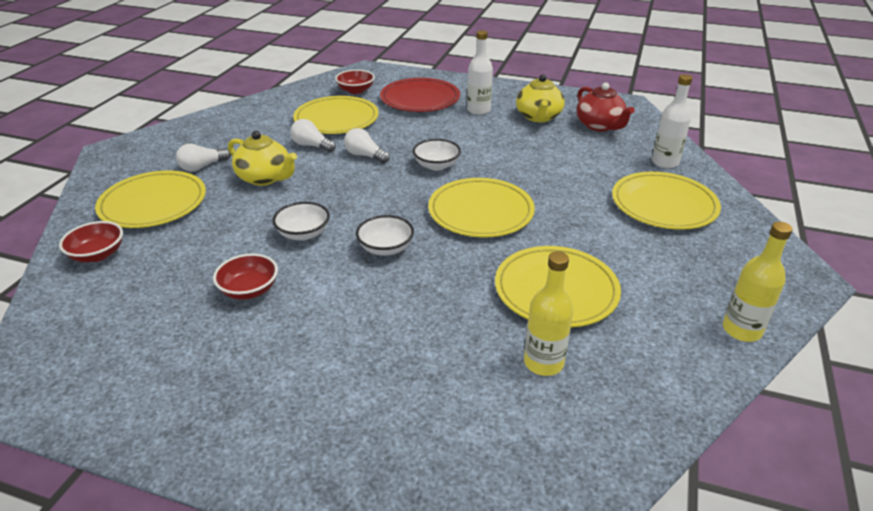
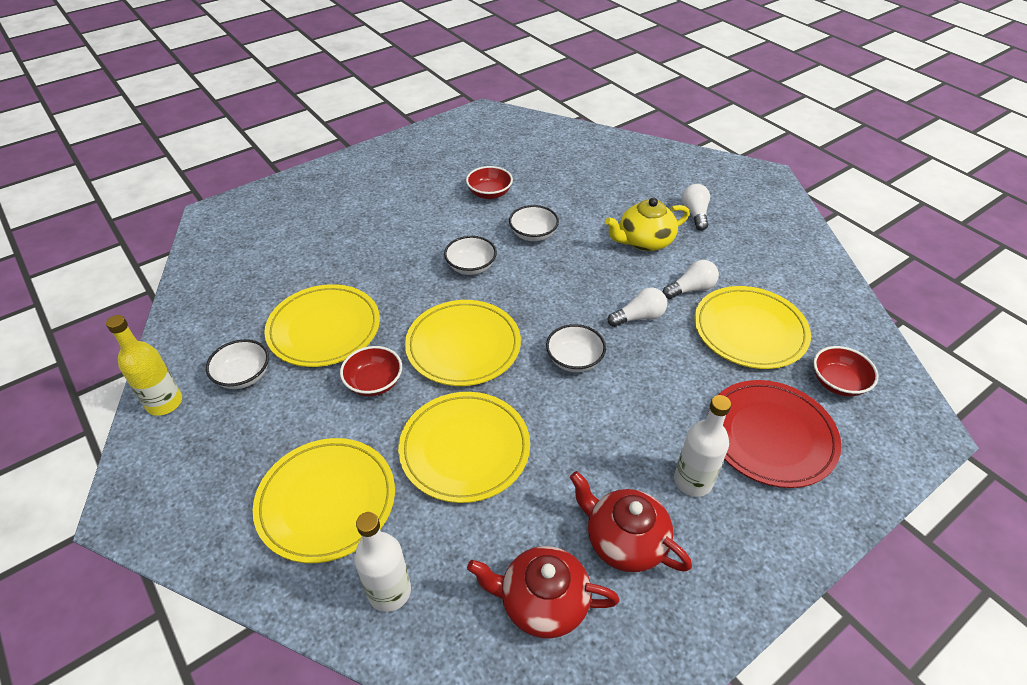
camera: 125 degrees right, 10 degrees up
(98, 255) = (593, 148): red bowl -> red bowl (374, 383)
(153, 203) = (647, 179): yellow plate -> yellow plate (465, 449)
(538, 117) = (624, 540): yellow teapot -> red teapot
(543, 363) = (280, 281): yellow bottle -> none
(657, 303) = (243, 376): none -> white bowl

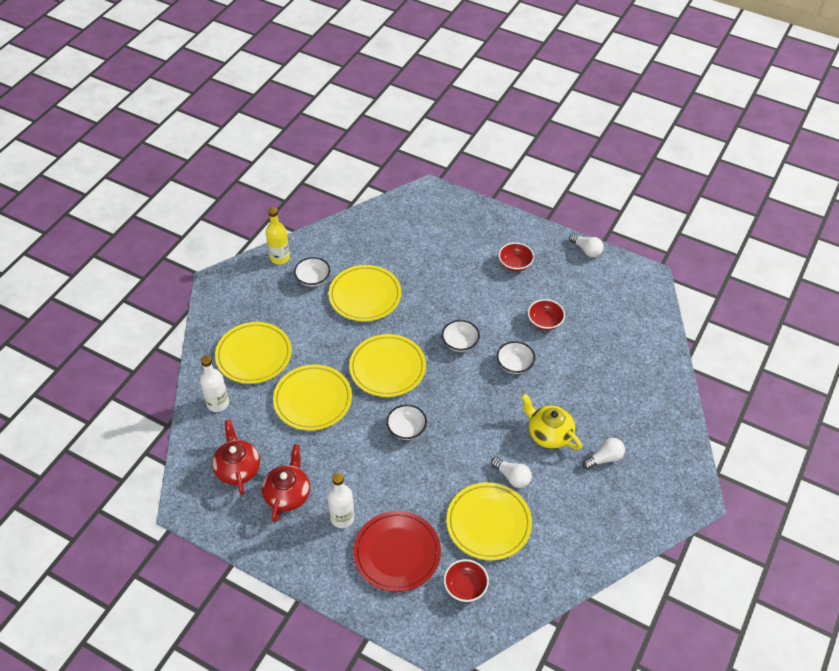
camera: 65 degrees right, 5 degrees up
(374, 383) = (337, 338): red bowl -> red bowl (515, 264)
(639, 317) = (465, 453): white light bulb -> white light bulb (586, 250)

